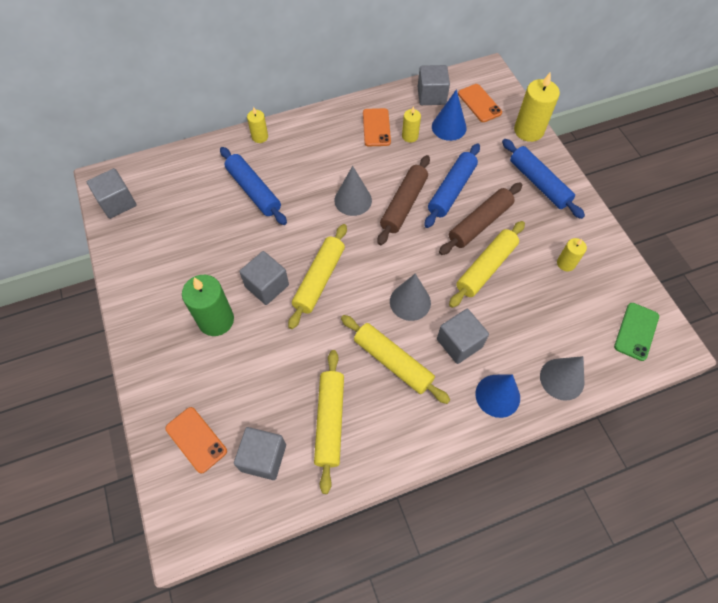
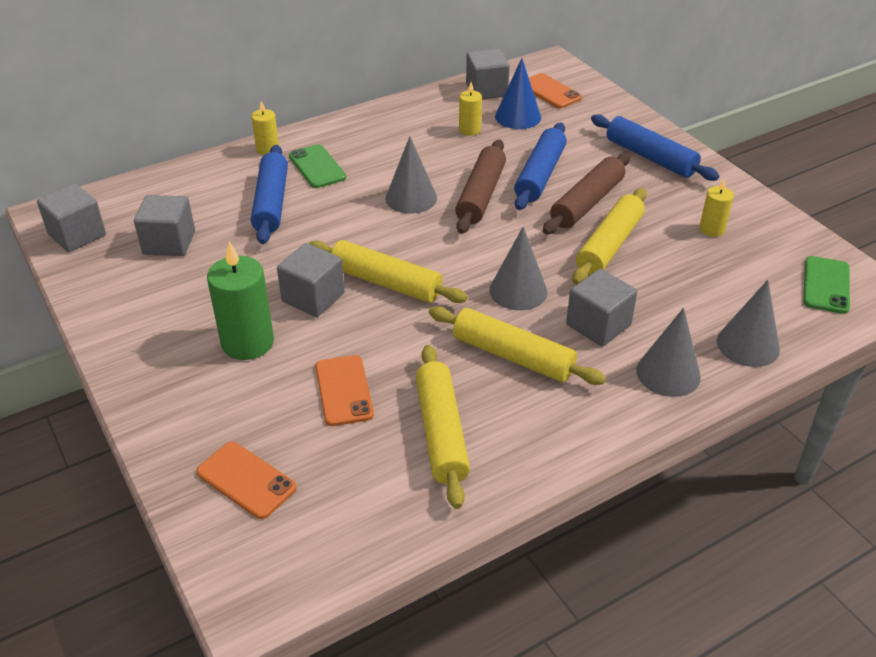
camera: 10 degrees left, 20 degrees down
(253, 191) = (271, 203): blue rolling pin -> blue rolling pin turned 45 degrees clockwise
(263, 458) = (353, 487): grey cube -> grey cube (169, 243)
(292, 159) = (317, 167): none -> green phone
(319, 279) = (386, 282): yellow rolling pin -> yellow rolling pin turned 75 degrees counterclockwise
(376, 127) = (423, 126): orange phone -> orange phone (344, 390)
(497, 395) = (668, 373): blue cone -> grey cone
(528, 130) = (620, 110): yellow candle -> none

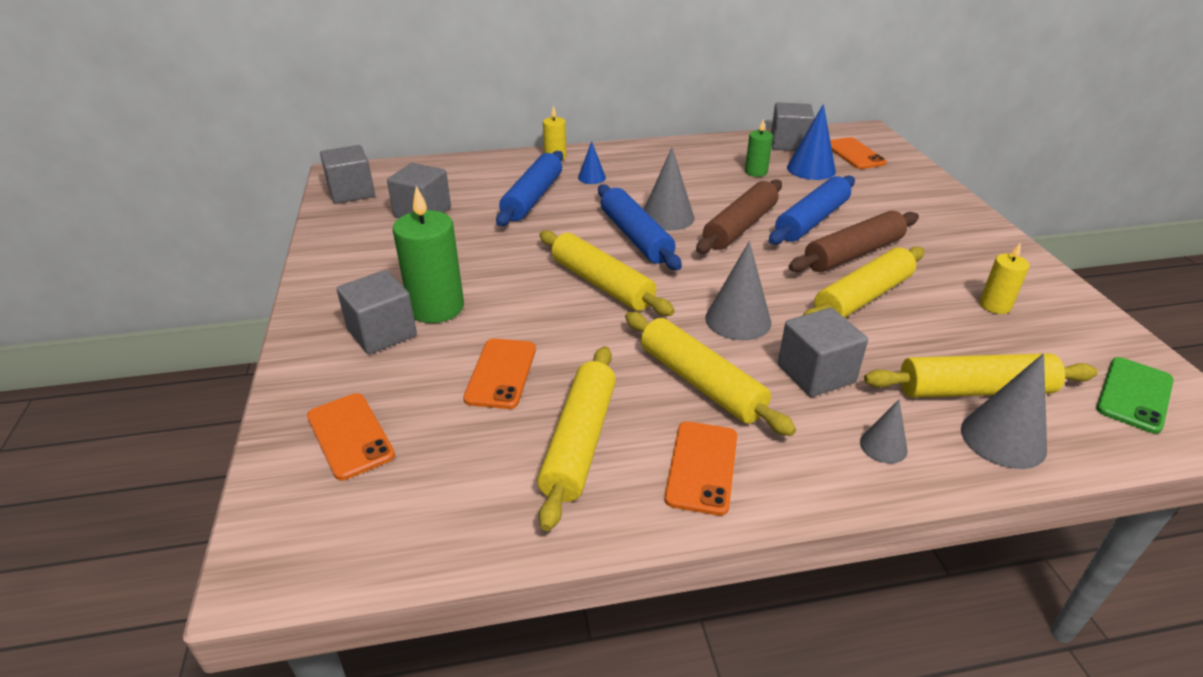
camera: 20 degrees right, 5 degrees down
(313, 297) = (523, 282): grey cube -> grey cube (382, 333)
(317, 167) = (591, 177): green phone -> blue cone
(469, 130) = (756, 172): yellow candle -> green candle
(544, 426) = (702, 467): none -> orange phone
(650, 157) = (943, 225): blue rolling pin -> blue rolling pin (635, 237)
(668, 373) = (883, 446): grey cone -> grey cone, size x0.57
(717, 309) = (974, 390): none -> yellow rolling pin

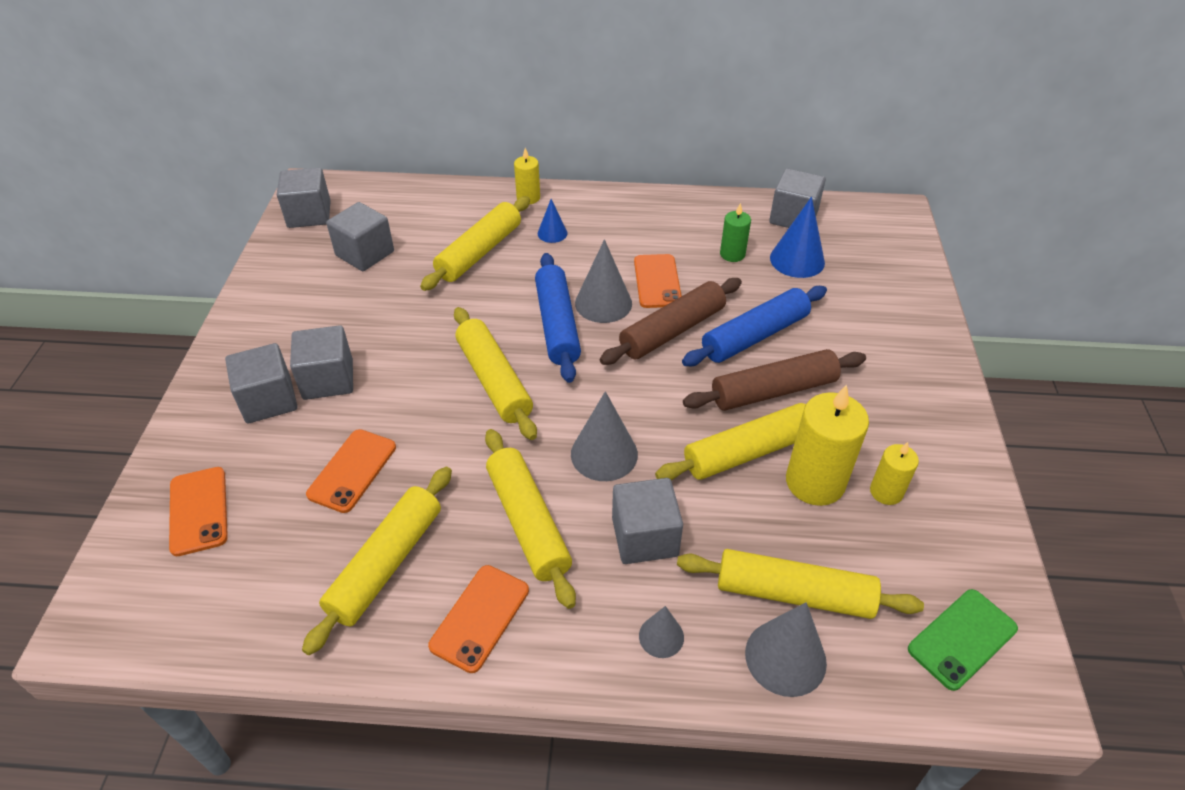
camera: 15 degrees right, 10 degrees up
(436, 308) = (328, 379): green candle -> grey cube
(532, 198) = (479, 252): blue rolling pin -> yellow rolling pin
(854, 154) = (861, 245): orange phone -> orange phone (657, 281)
(933, 309) = (815, 482): none -> yellow candle

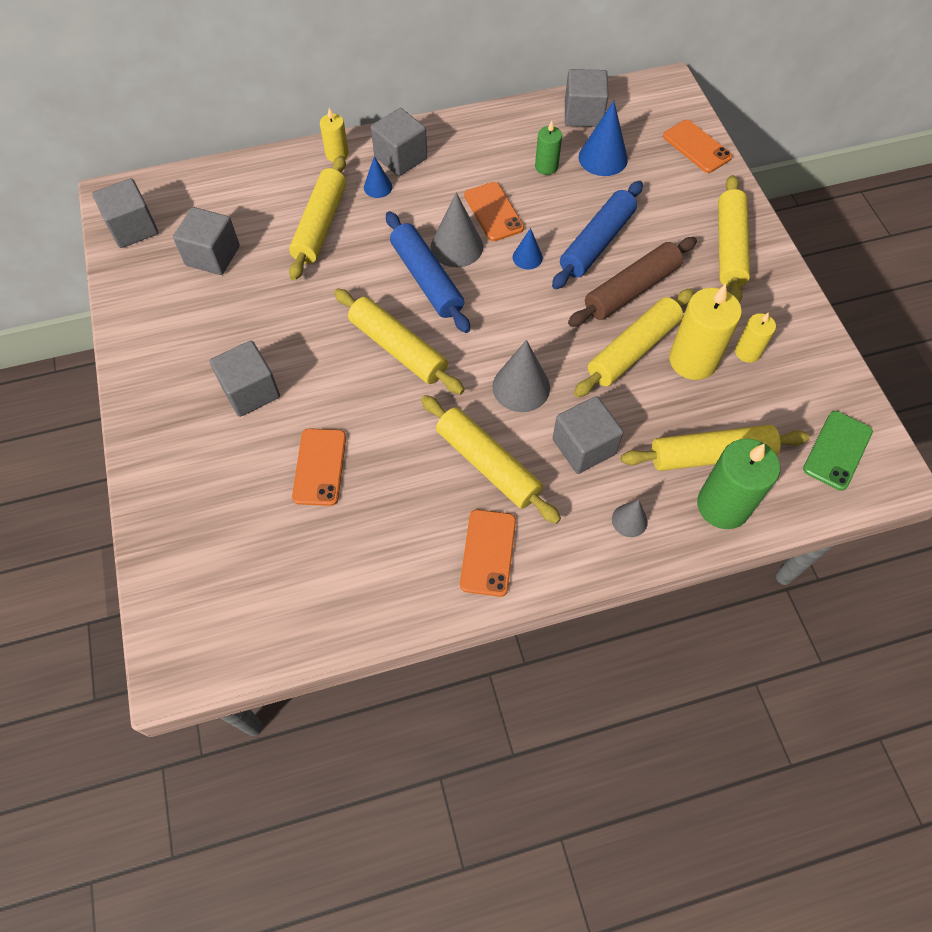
camera: 20 degrees left, 15 degrees up
(199, 511) = (207, 544): orange phone -> orange phone (697, 147)
(269, 400) = (208, 427): grey cube -> grey cube (400, 158)
(386, 563) = (391, 535): yellow rolling pin -> yellow rolling pin (729, 247)
(672, 331) = (527, 257): brown rolling pin -> blue cone
(785, 657) = (723, 505): grey cone -> green candle

